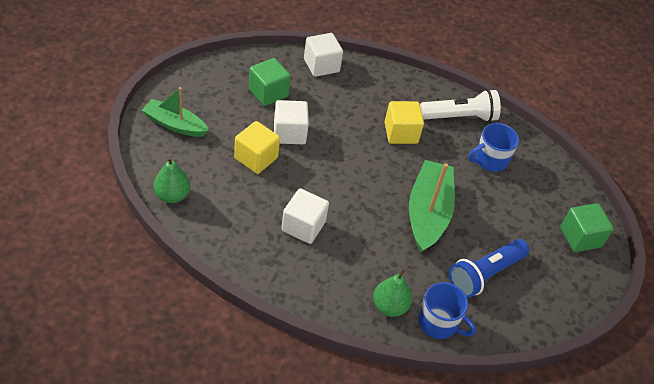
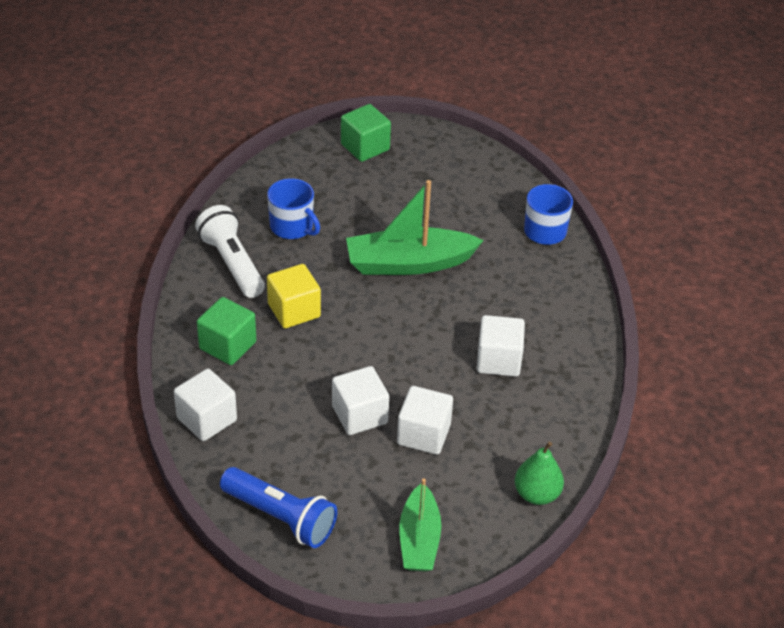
camera: 105 degrees left, 5 degrees down
(256, 158) = (423, 434): yellow cube -> white cube
(268, 93) = (296, 460): green cube -> green cube (227, 345)
(389, 306) = (552, 268): green pear -> none
(485, 275) = (463, 207): blue flashlight -> blue flashlight (281, 517)

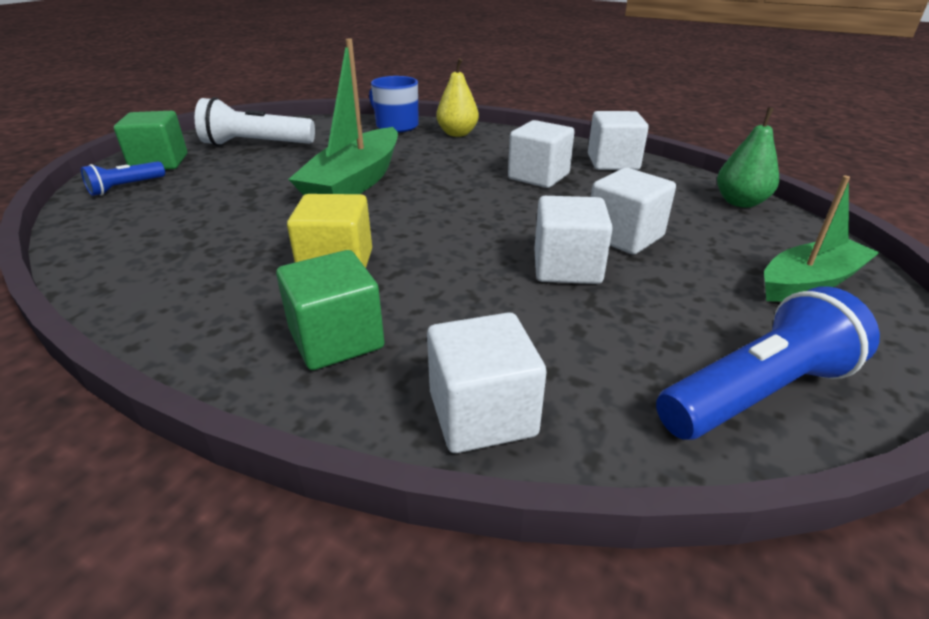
camera: 60 degrees left, 10 degrees down
(232, 263) = (182, 288): white flashlight -> white flashlight (255, 145)
(292, 227) = (196, 228): blue mug -> none
(318, 159) = (125, 187): none -> blue flashlight
(419, 539) = (809, 283): green boat -> green boat turned 60 degrees counterclockwise
(558, 277) = (457, 134): none -> yellow pear
(568, 399) = (613, 162): none -> white cube

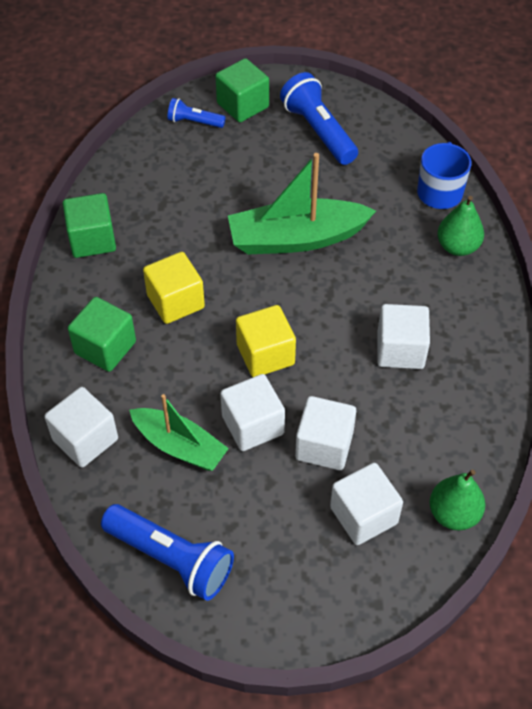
camera: 60 degrees right, 20 degrees up
(149, 295) = (92, 240): none -> green cube
(255, 145) = (318, 131): white flashlight -> blue flashlight
(457, 134) = (457, 247): yellow pear -> green pear
(477, 234) = (265, 354): none -> yellow cube
(613, 162) = (479, 393): white cube -> white cube (363, 515)
(809, 283) = (326, 578): green boat -> green boat (179, 446)

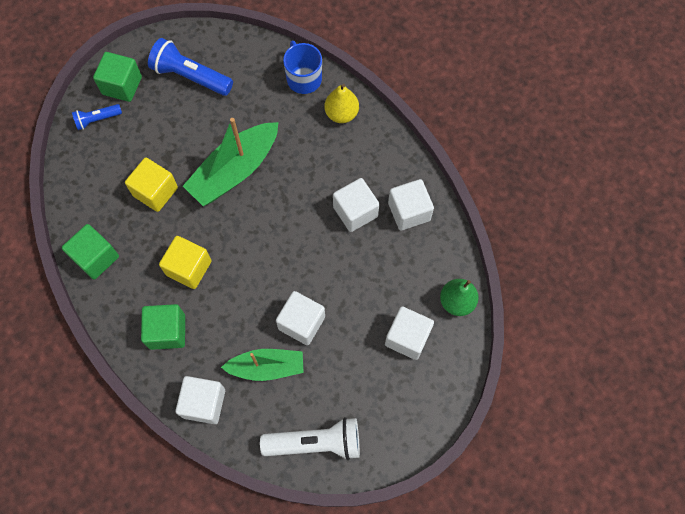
camera: 35 degrees left, 15 degrees up
(171, 558) = (316, 442): blue flashlight -> white flashlight
(265, 354) = (275, 269): yellow cube -> yellow cube (155, 192)
(324, 445) = (354, 307): white cube -> white cube (409, 211)
(457, 247) = (341, 114): green pear -> yellow pear

